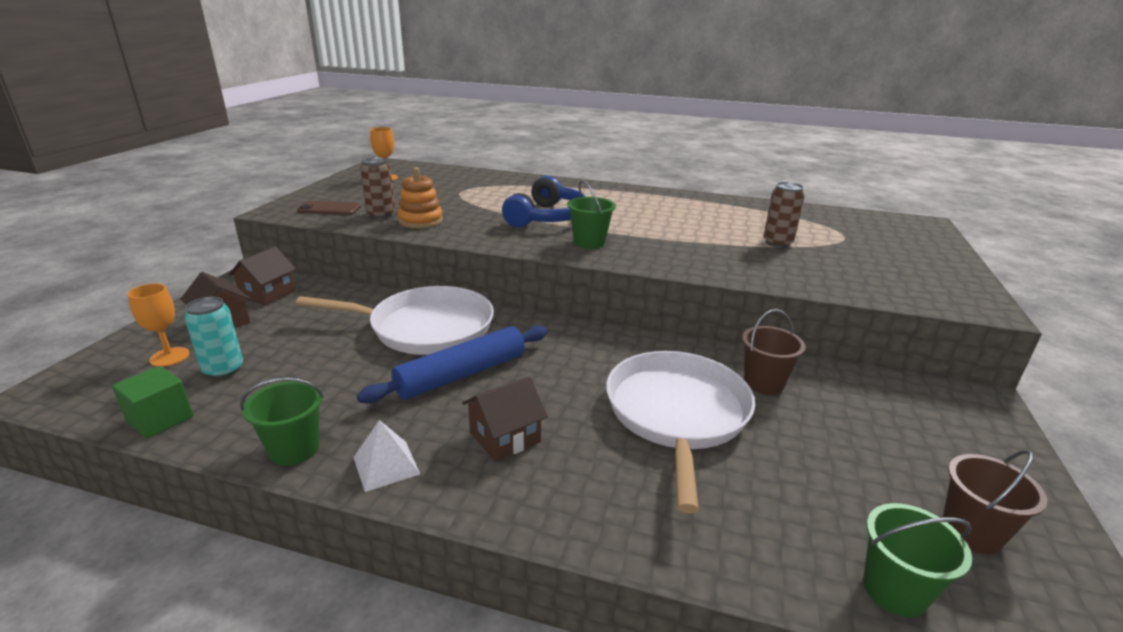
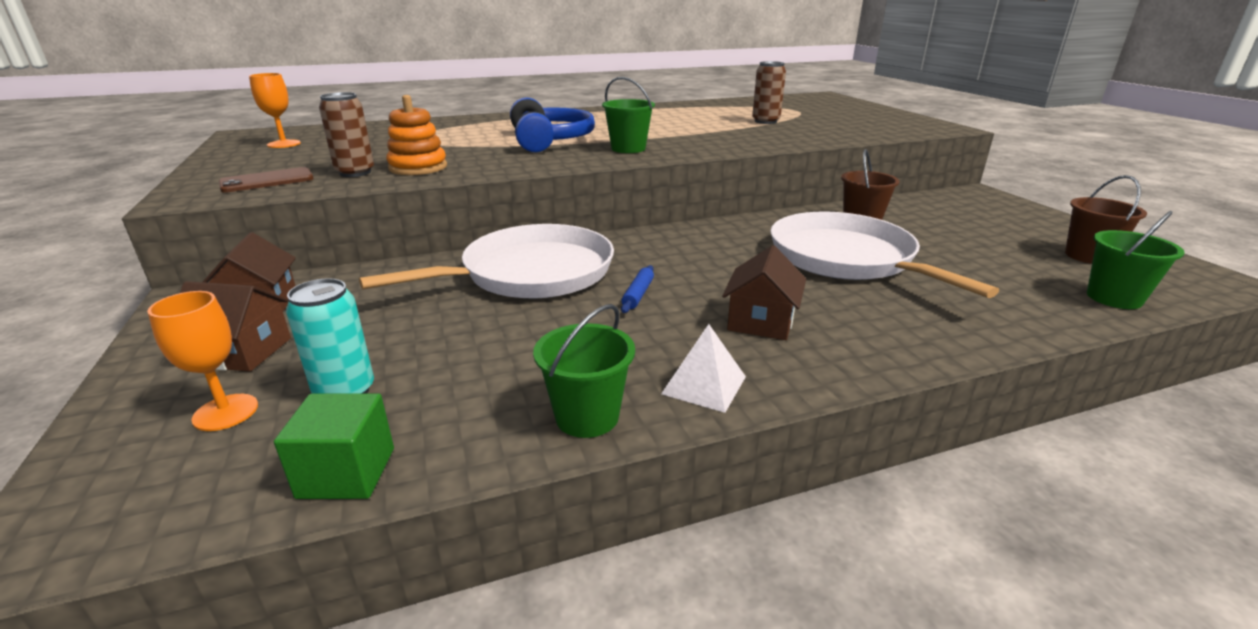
camera: 35 degrees left, 0 degrees up
(462, 374) = (638, 294): blue rolling pin -> blue rolling pin, size x0.42

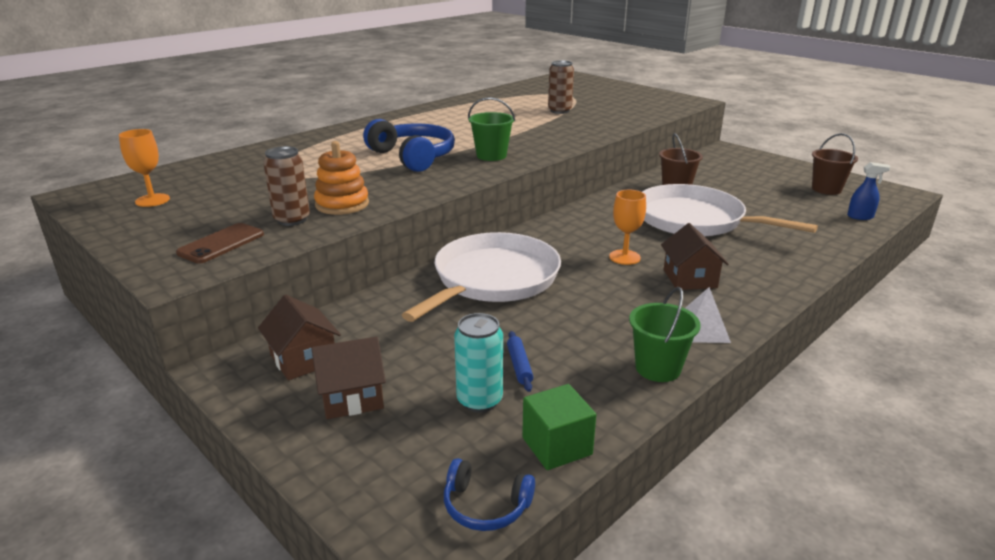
camera: 25 degrees left, 0 degrees up
(177, 516) = (485, 506): none -> blue headphones
(225, 412) = (411, 440): orange goblet -> orange goblet (624, 257)
(638, 294) = (591, 278): blue rolling pin -> blue rolling pin (519, 365)
(1114, 298) = (860, 217): green bucket -> blue spray bottle

